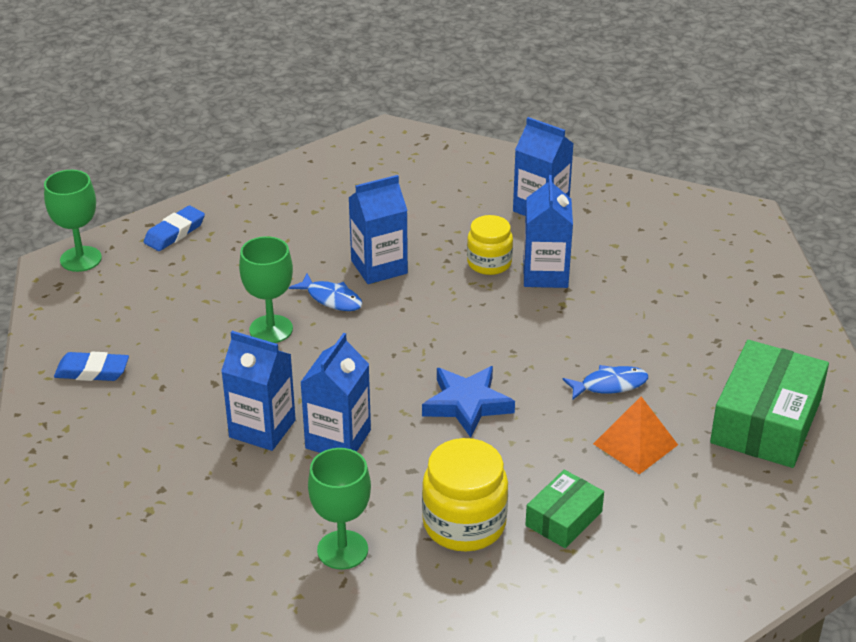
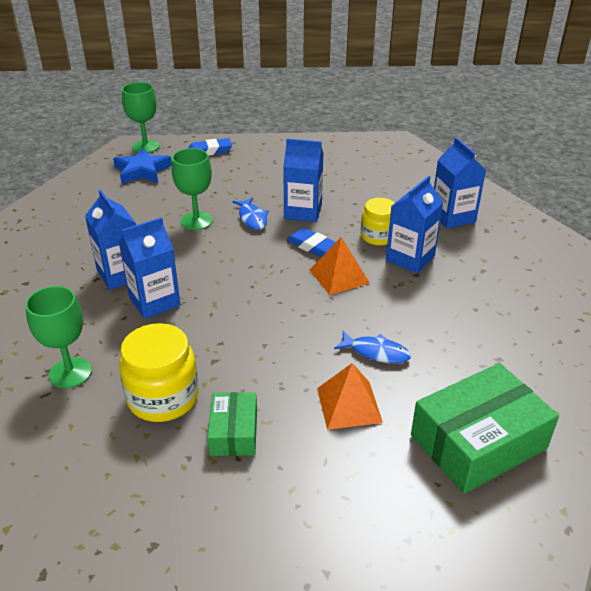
camera: 35 degrees right, 0 degrees up
(92, 371) = (77, 204): blue eraser -> blue eraser (312, 246)
(467, 404) = (260, 318): blue star -> blue star (142, 171)
(496, 324) = (339, 276): none -> orange pyramid
(563, 519) = (234, 432): green box -> green box turned 75 degrees counterclockwise

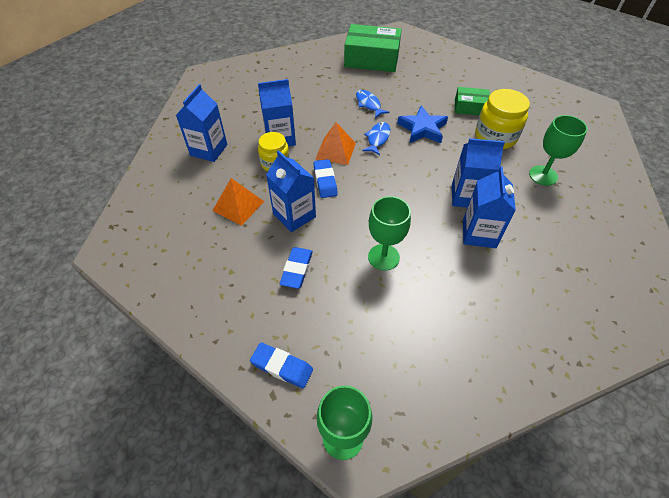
camera: 140 degrees left, 15 degrees up
(142, 171) = (381, 377): blue star -> blue star (422, 129)
(234, 432) = (470, 107): green box -> green box turned 60 degrees clockwise
(252, 218) = (338, 232): blue fish -> blue fish (377, 138)
(256, 187) = (296, 269): none -> blue eraser
(349, 405) = (408, 92): orange pyramid -> orange pyramid (238, 206)

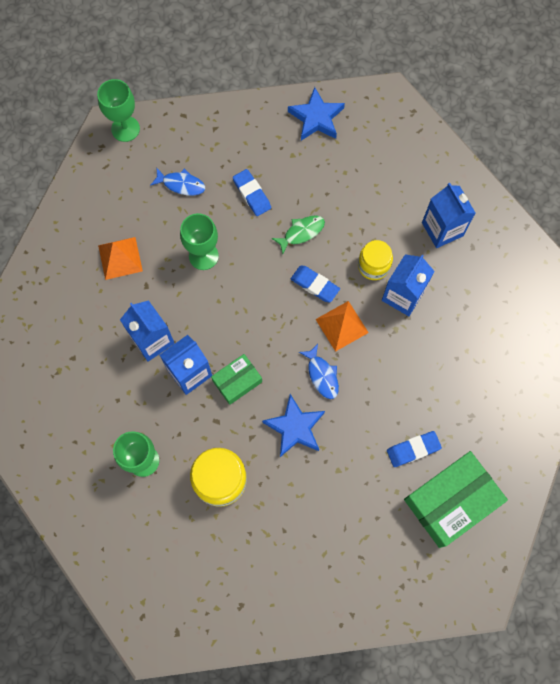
camera: 135 degrees right, 20 degrees up
(175, 283) = (316, 118): none -> blue star
(238, 206) = (351, 203): orange pyramid -> orange pyramid (120, 258)
(282, 367) = (194, 132): blue eraser -> blue eraser (413, 449)
(294, 215) = (301, 232): blue carton -> green fish
(369, 104) = (376, 417): blue fish -> blue fish (181, 184)
(470, 107) = (278, 508): green box -> green box (237, 381)

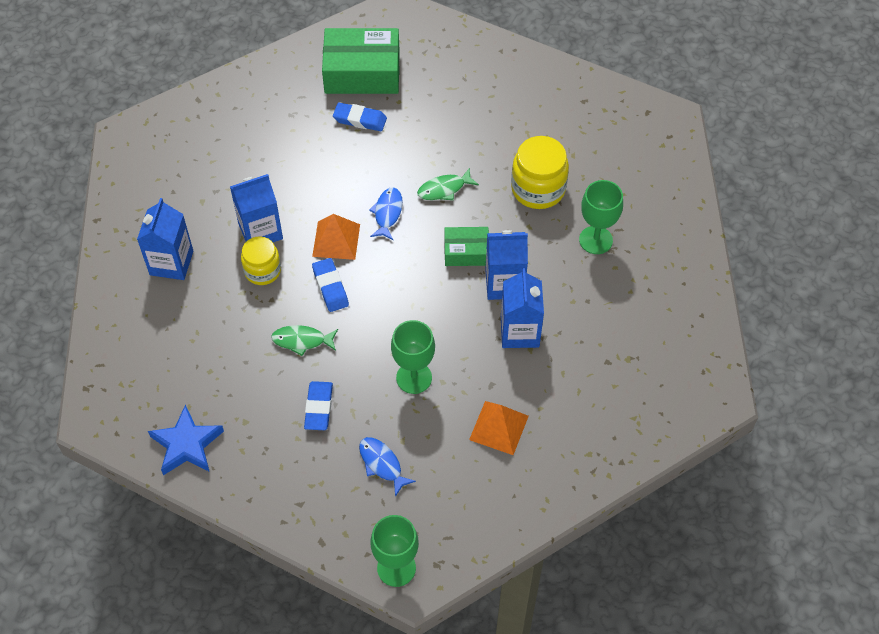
camera: 145 degrees left, 15 degrees down
(295, 427) = (444, 189): blue star -> green fish

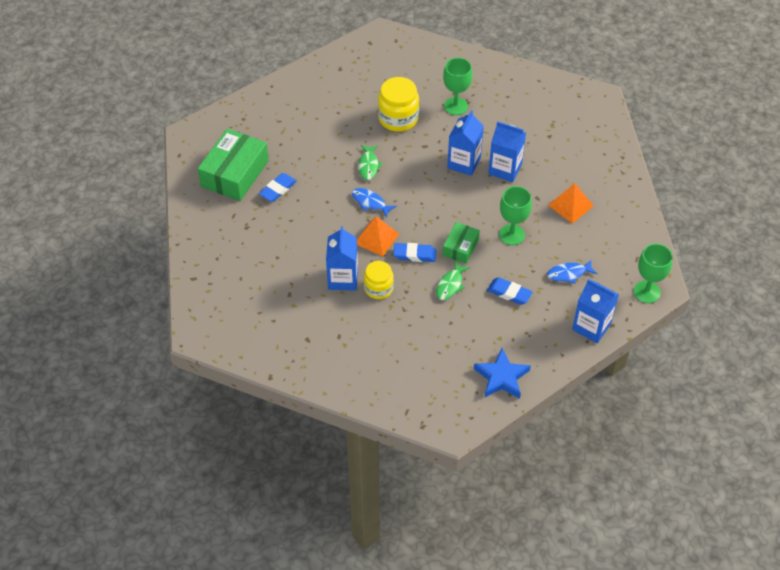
camera: 65 degrees left, 5 degrees down
(171, 263) = (340, 340): blue carton -> blue carton (591, 327)
(466, 252) = (427, 173): green box -> green box (460, 247)

